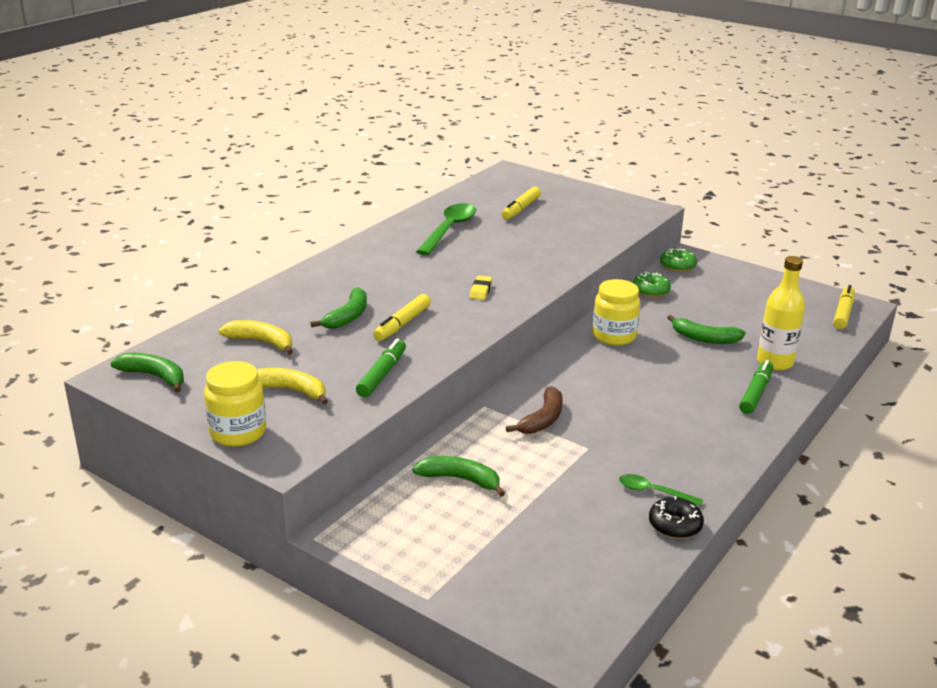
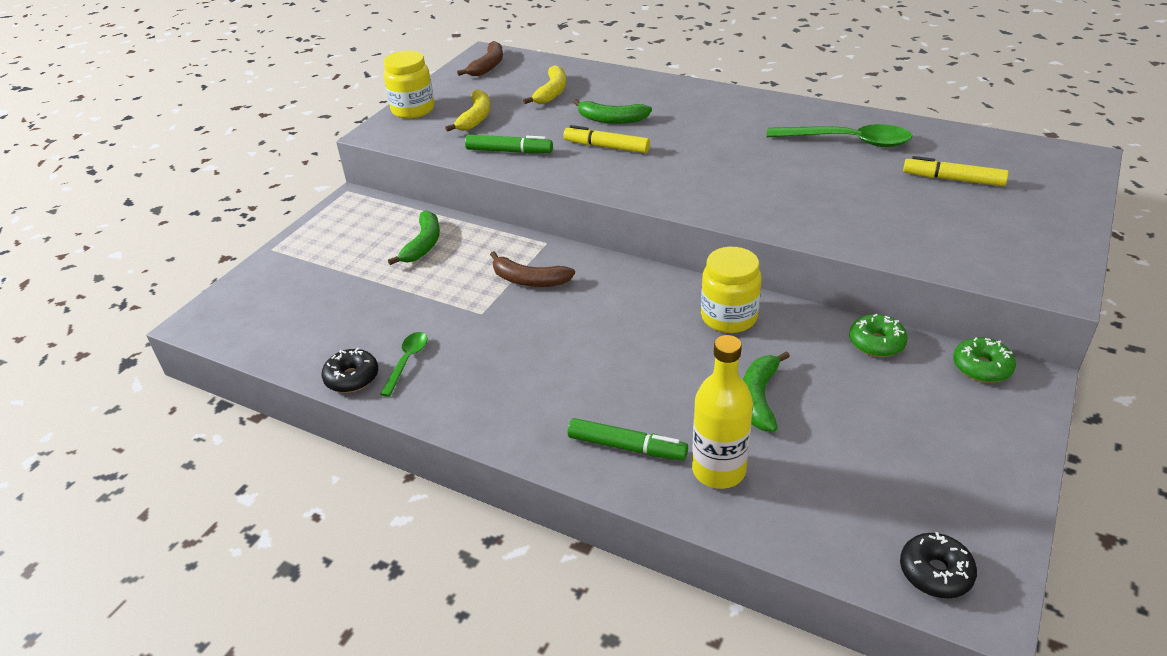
camera: 85 degrees right, 10 degrees up
(154, 376) = (488, 66): green banana -> brown banana
(481, 290) = (700, 179): yellow eraser -> none
(843, 313) = (935, 572): yellow marker -> black donut

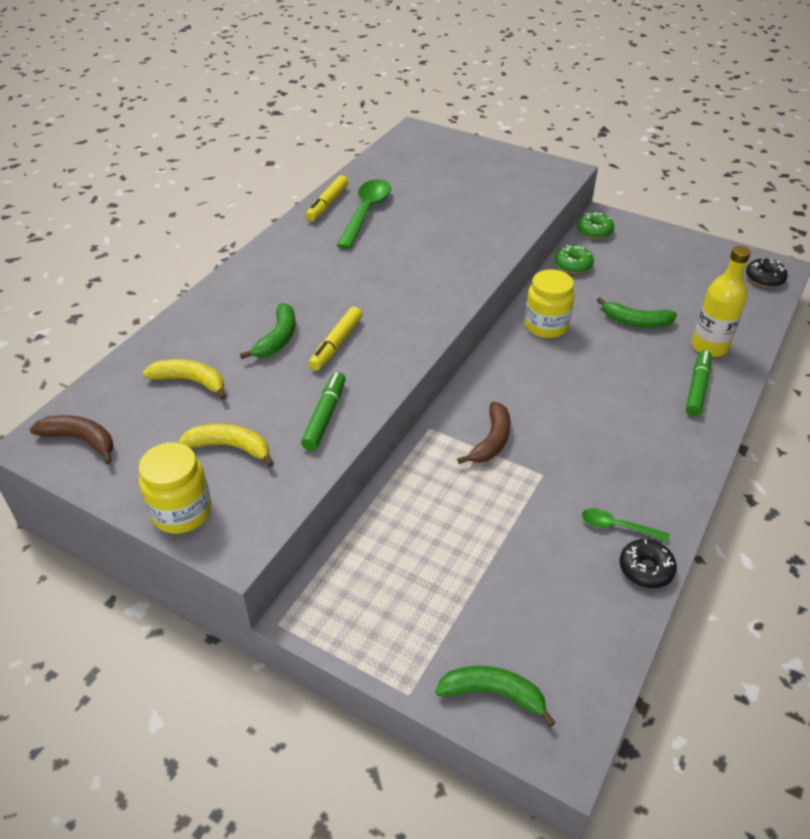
camera: 90 degrees left, 5 degrees up
(423, 244) = (419, 529): green banana -> green banana (493, 694)
(953, 179) = (435, 180): yellow marker -> yellow marker (327, 204)

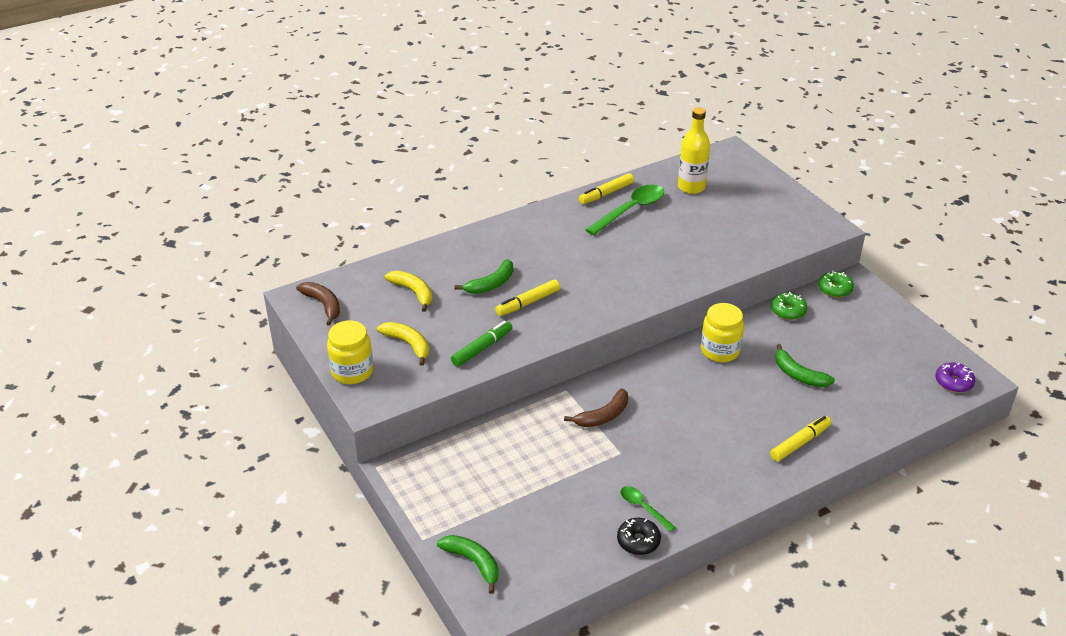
camera: 30 degrees right, 5 degrees down
(697, 388) = (800, 443): green marker -> yellow marker
(709, 347) = (842, 417): yellow bottle -> yellow bottle (691, 187)
(764, 278) = (953, 382): black donut -> purple donut

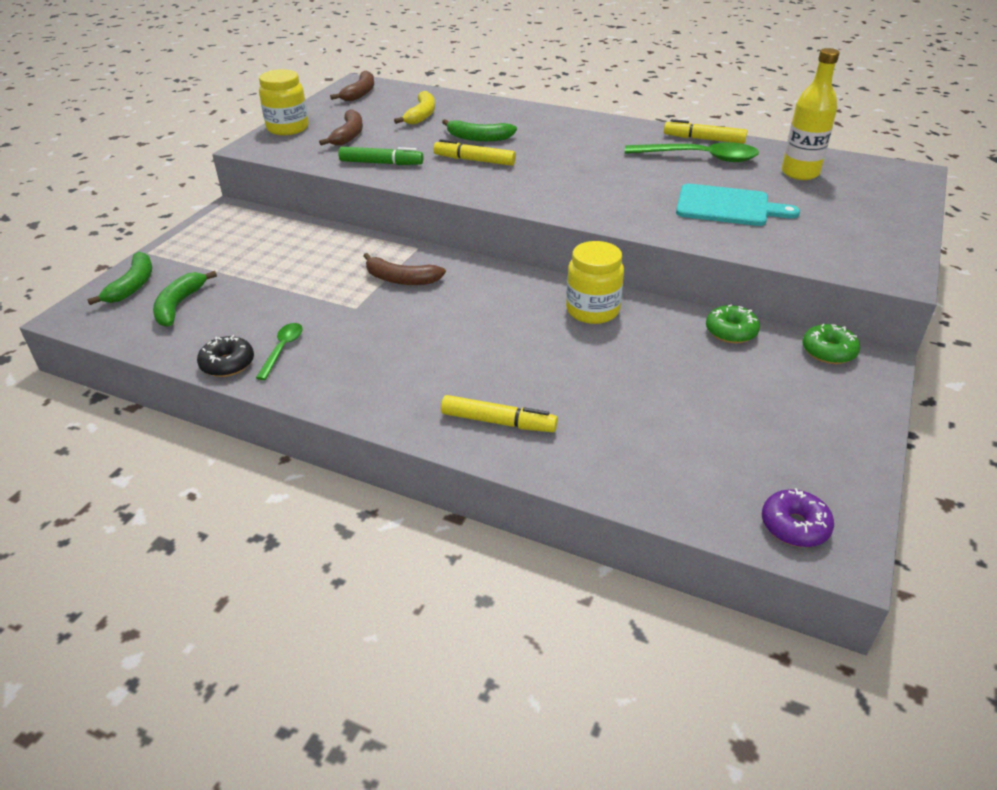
camera: 55 degrees right, 0 degrees up
(408, 344) = (348, 135): yellow banana -> brown banana
(704, 236) = (727, 206): none -> turquoise cutting board
(798, 375) = (624, 379): green banana -> green banana (179, 305)

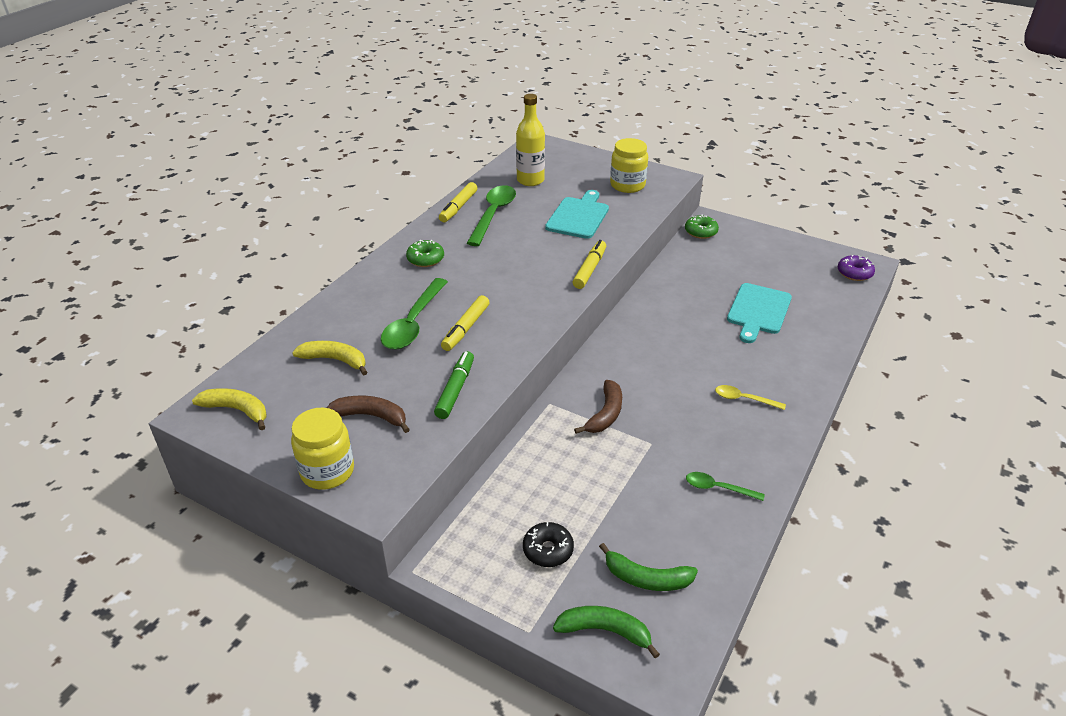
camera: 85 degrees left, 0 degrees up
(227, 364) = (743, 524): black donut -> black donut (548, 550)
(360, 93) = (237, 410): brown banana -> yellow banana
(430, 375) = (743, 399): none -> yellow spoon
(478, 138) = (413, 323): green banana -> green spoon
(498, 422) = (792, 368): yellow marker -> yellow marker (589, 269)
(592, 310) = (656, 314): yellow jar -> yellow jar (627, 185)
(630, 399) = (758, 311): none -> turquoise cutting board
(731, 332) = (681, 261): green donut -> green donut (425, 259)

